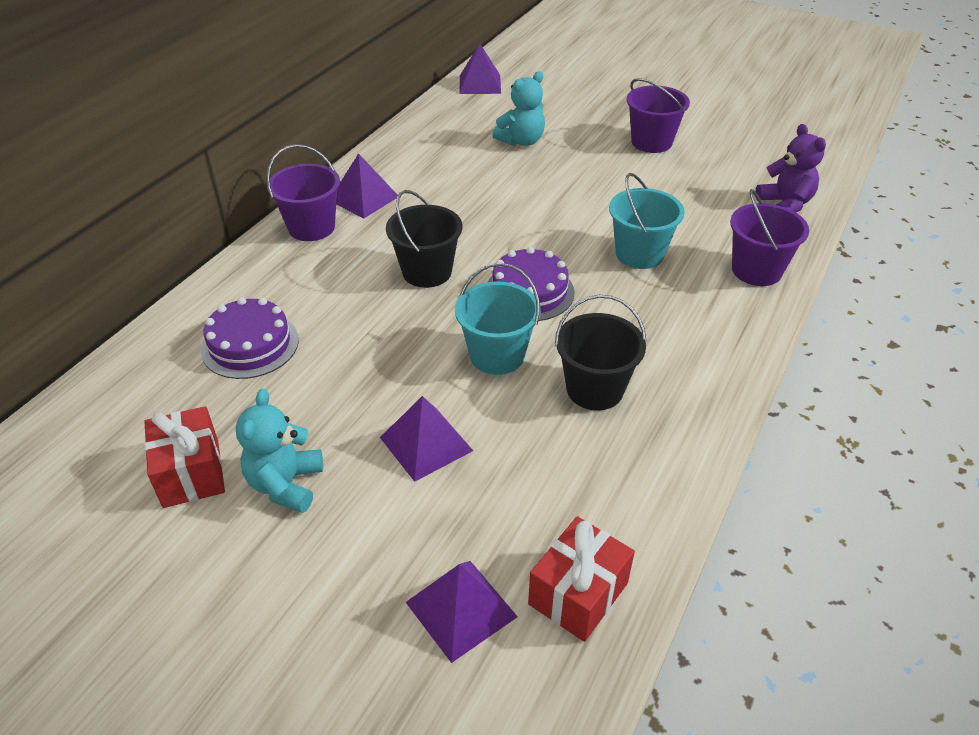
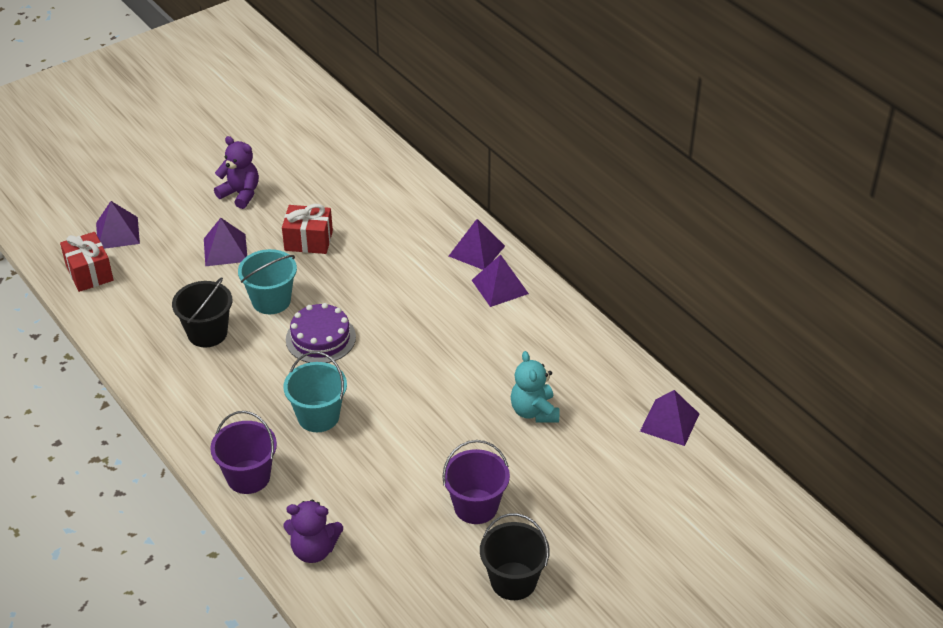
camera: 115 degrees right, 0 degrees up
(191, 473) = (276, 164): red gift -> red gift (308, 241)
(250, 345) = (363, 200): purple cake -> none
(285, 484) = (240, 194): turquoise teddy bear -> purple teddy bear
(311, 227) = (476, 251): purple bucket -> purple pyramid
(427, 272) = (380, 294): black bucket -> black bucket (513, 581)

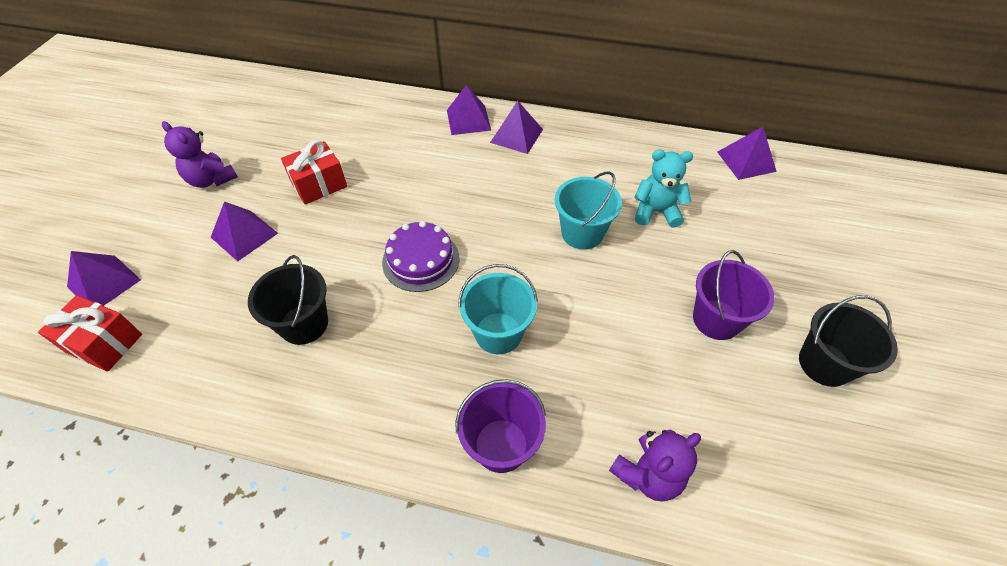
camera: 40 degrees left, 10 degrees up
(240, 194) = (211, 180): purple teddy bear -> purple teddy bear turned 135 degrees counterclockwise
(271, 300) = (338, 254): turquoise bucket -> turquoise bucket (582, 233)
(534, 411) = (656, 211): turquoise teddy bear -> turquoise teddy bear turned 150 degrees clockwise

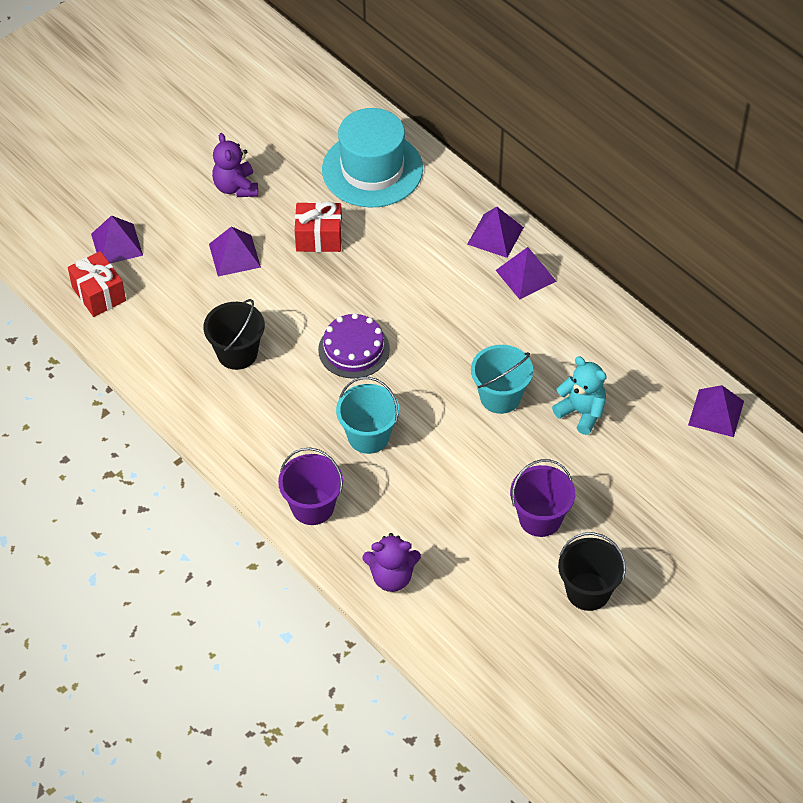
camera: 35 degrees right, 0 degrees up
(330, 117) = (372, 169): none -> turquoise hat

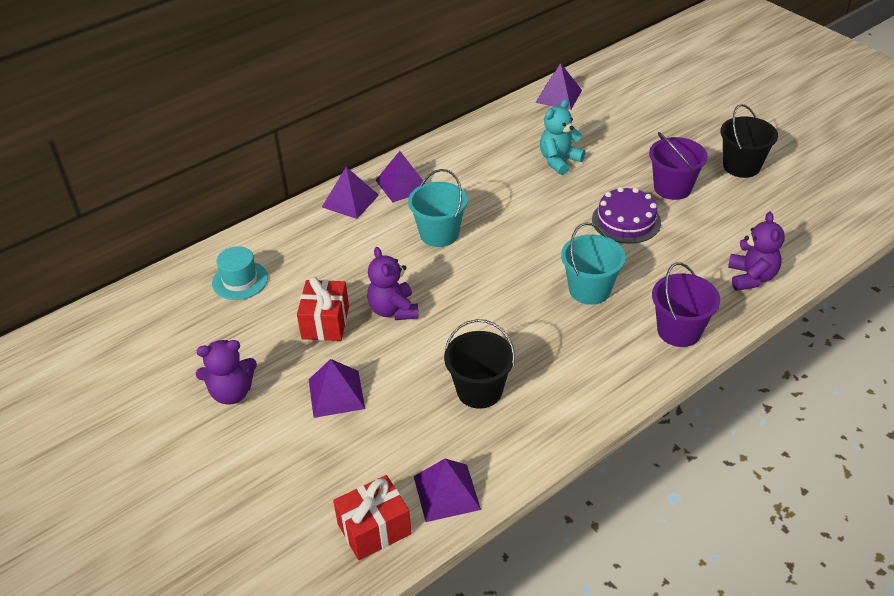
camera: 85 degrees left, 10 degrees down
(117, 244) = (294, 511): purple pyramid -> purple pyramid (446, 492)
(336, 285) = (393, 310): none -> purple teddy bear
(354, 349) = (480, 298): purple cake -> purple cake (626, 221)
(372, 169) = (240, 280): turquoise hat -> turquoise hat, size x0.51
(500, 396) = (541, 205): turquoise bucket -> turquoise bucket (439, 234)

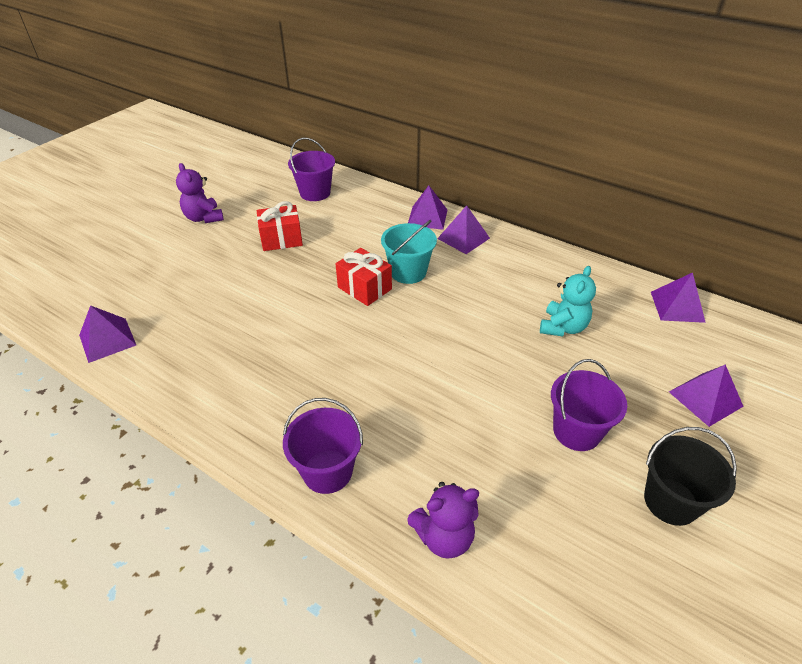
camera: 70 degrees right, 0 degrees up
(240, 280) = (315, 193): turquoise hat -> purple bucket
(336, 393) = (208, 262): purple pyramid -> purple pyramid (705, 399)
(374, 529) = (75, 310): red gift -> red gift (364, 288)
(393, 310) = (304, 268): purple teddy bear -> none
(479, 390) = (219, 336): black bucket -> none
(559, 161) = (563, 327): turquoise teddy bear -> turquoise teddy bear turned 90 degrees clockwise
(589, 290) = (369, 385): turquoise bucket -> none
(626, 221) = (492, 397): purple cake -> none

